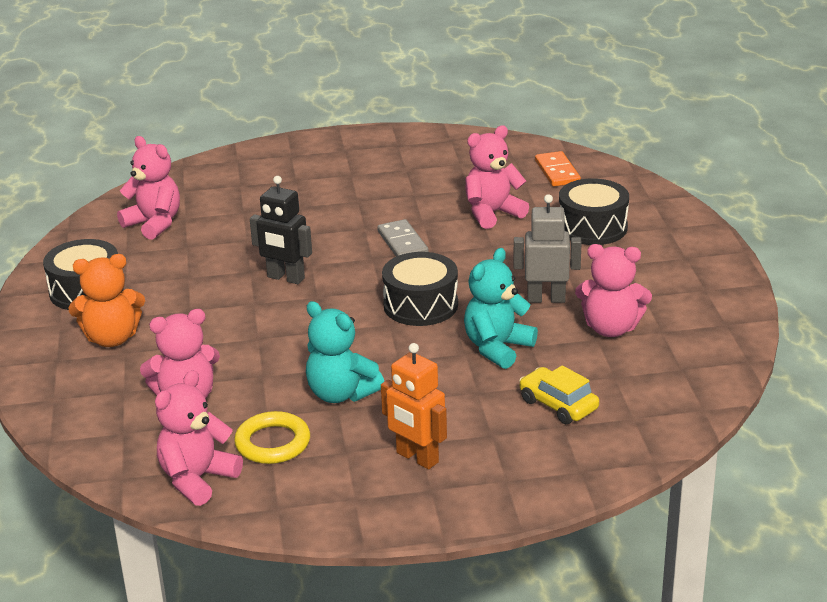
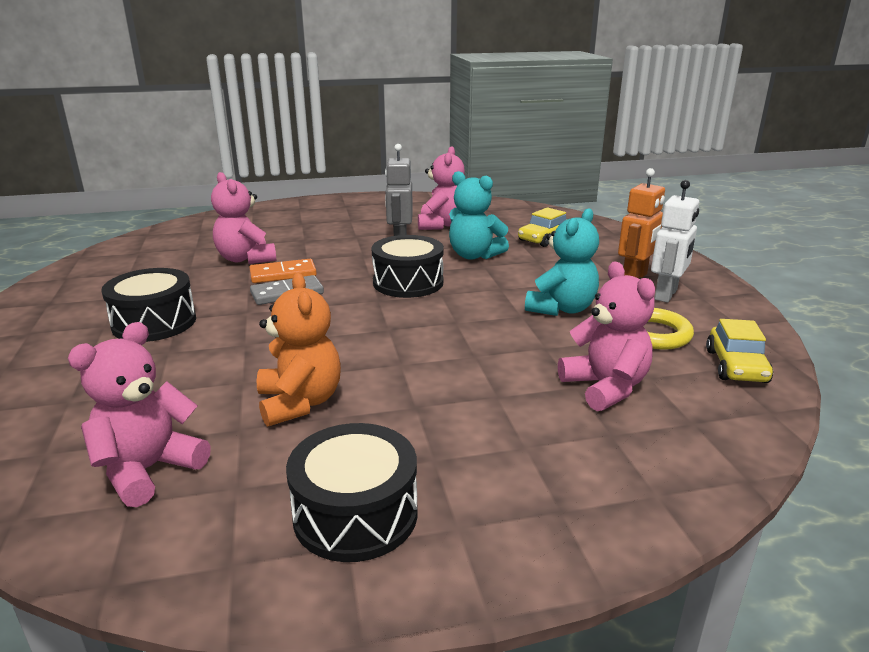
camera: 95 degrees left, 5 degrees down
(112, 338) = (493, 463): orange teddy bear -> orange teddy bear (300, 403)
(197, 479) = (736, 366): pink teddy bear -> yellow car
(285, 278) = (346, 349): black robot -> none
(365, 472) = (666, 295): none -> white robot
(557, 172) = (180, 237): orange domino -> orange domino (283, 274)
(592, 227) = (289, 228): black drum -> black drum (154, 322)

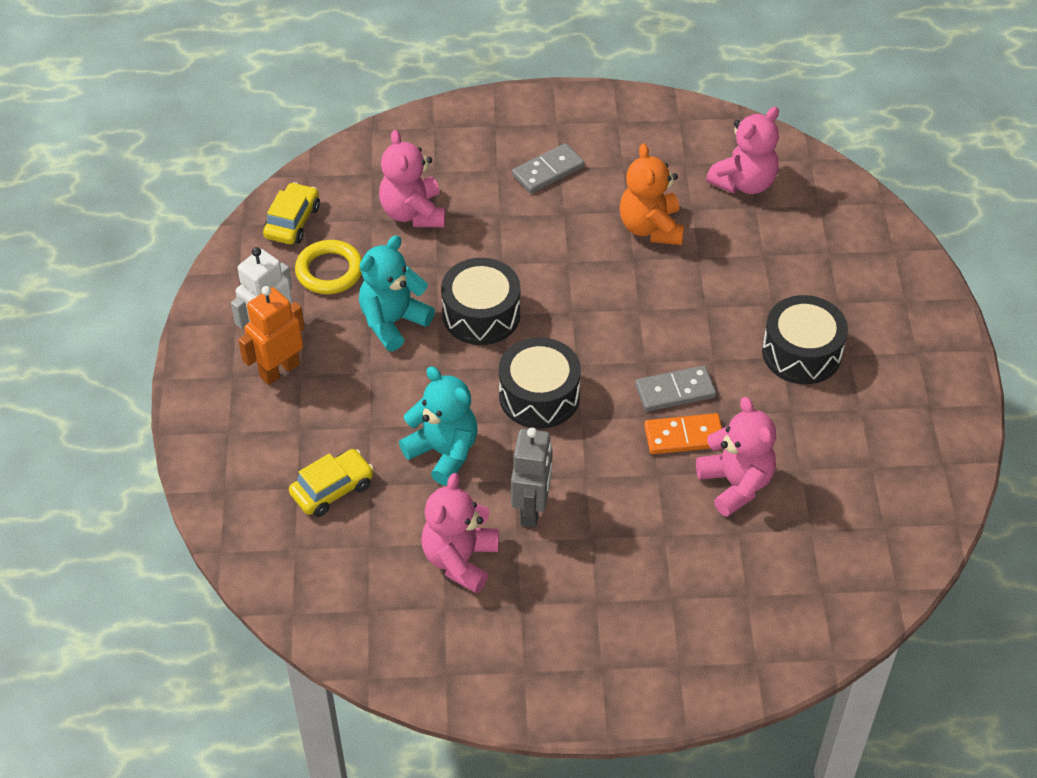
camera: 170 degrees left, 25 degrees up
(355, 514) = (613, 138): black drum -> black drum (481, 314)
(451, 452) = (548, 171): none -> grey domino

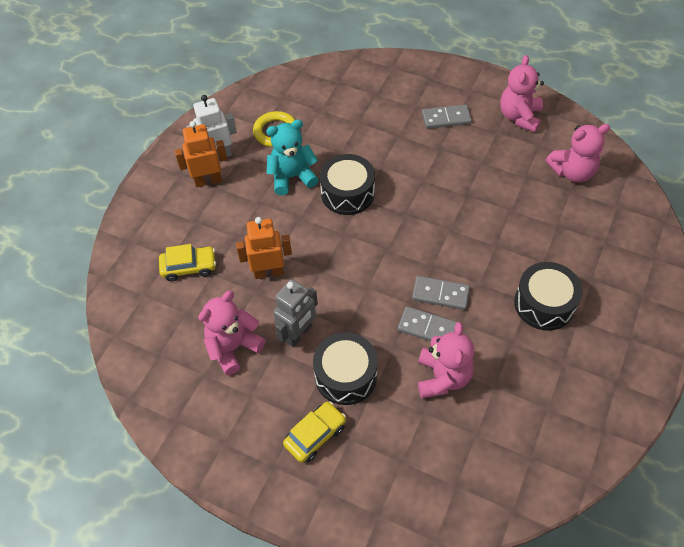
camera: 30 degrees right, 5 degrees up
(292, 222) = (274, 95): yellow car -> yellow car (315, 435)
(413, 213) = (347, 115): pink teddy bear -> pink teddy bear (519, 117)
(443, 452) = (269, 272): turquoise teddy bear -> orange robot
(539, 396) = (350, 260): black drum -> black drum (345, 375)
(651, 228) = (490, 179): orange teddy bear -> none
(684, 436) = (427, 328): orange domino -> grey domino

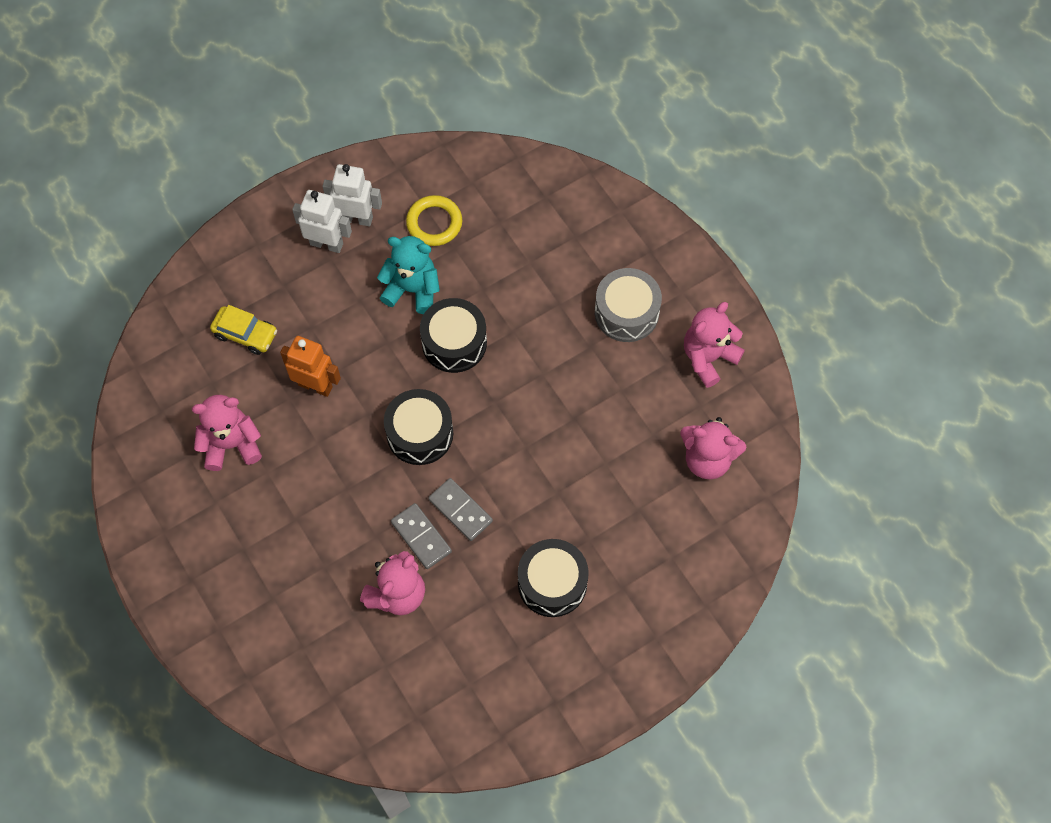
camera: 30 degrees right, 10 degrees up
(208, 180) = (326, 244): orange robot -> white robot
(298, 334) = (298, 468): grey robot -> none
(315, 435) = (245, 575): yellow car -> none
(345, 375) = (311, 536): black drum -> black drum (420, 433)
(446, 118) = (626, 312): grey domino -> grey drum

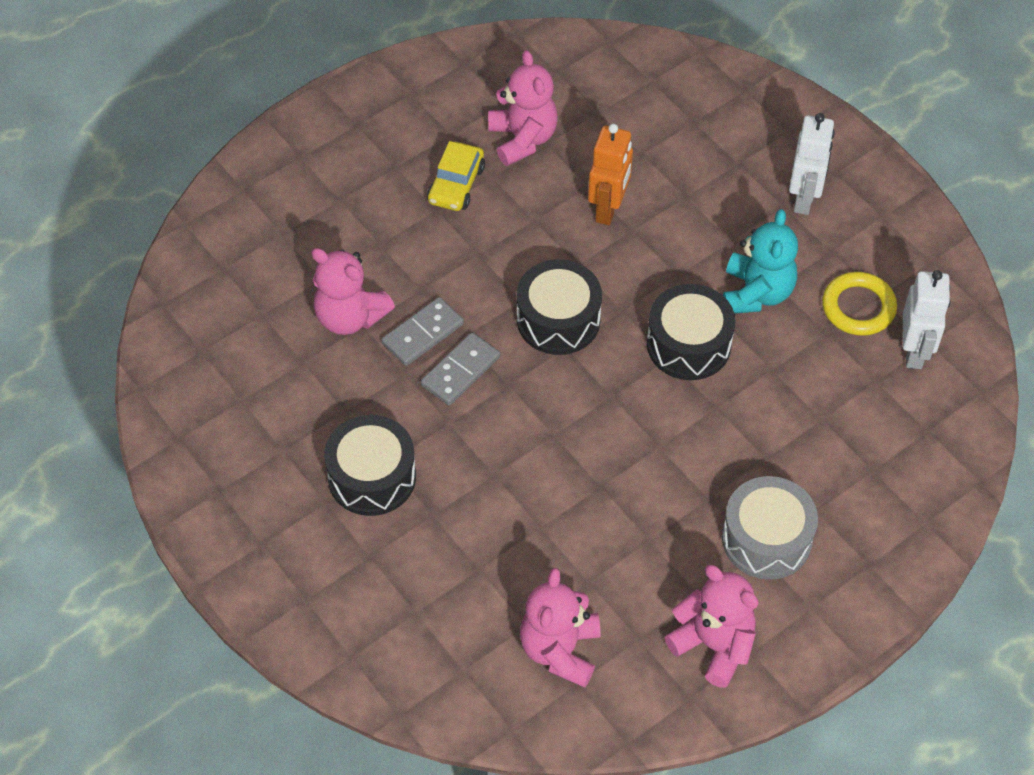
camera: 85 degrees right, 10 degrees down
(245, 334) = (666, 134): yellow car -> yellow car (456, 185)
(356, 218) = (847, 224): white robot -> white robot (914, 351)

